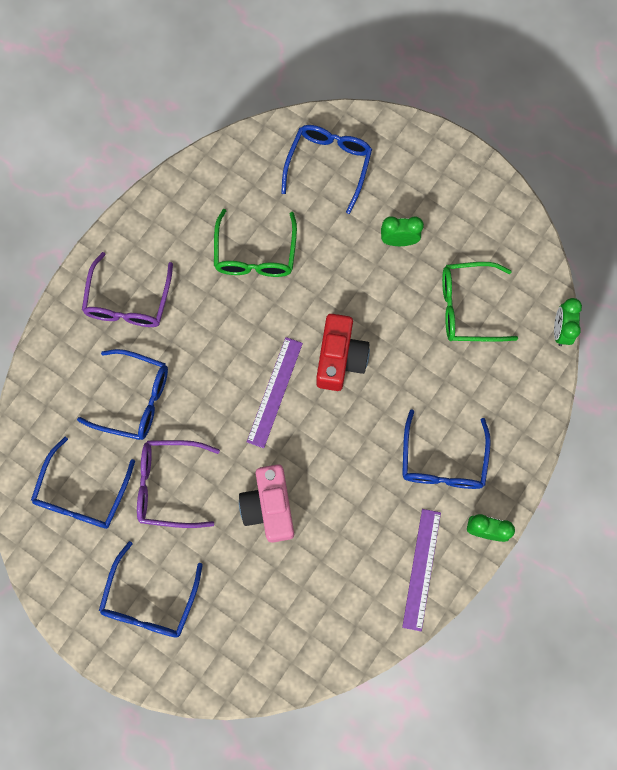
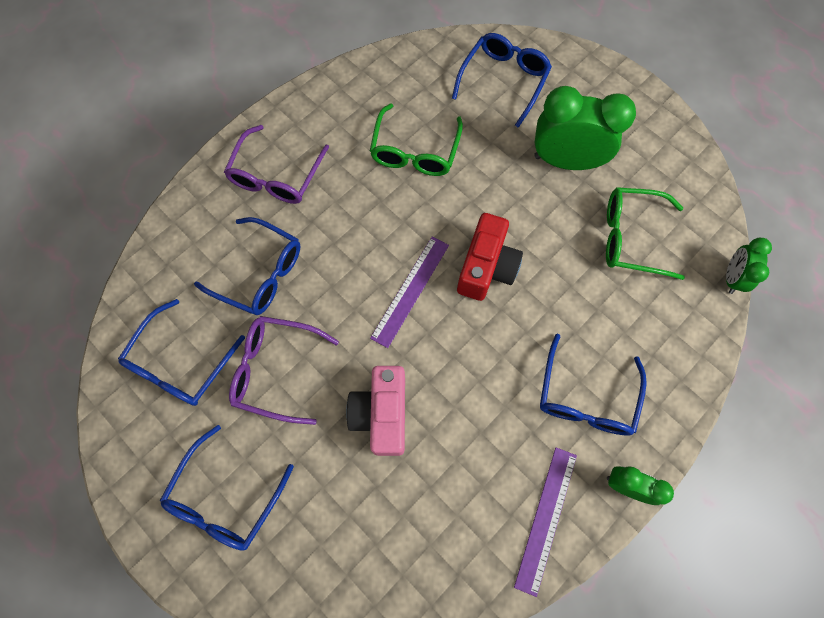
camera: 10 degrees right, 5 degrees down
(399, 241) = (565, 161): green clock -> green clock, size x1.88

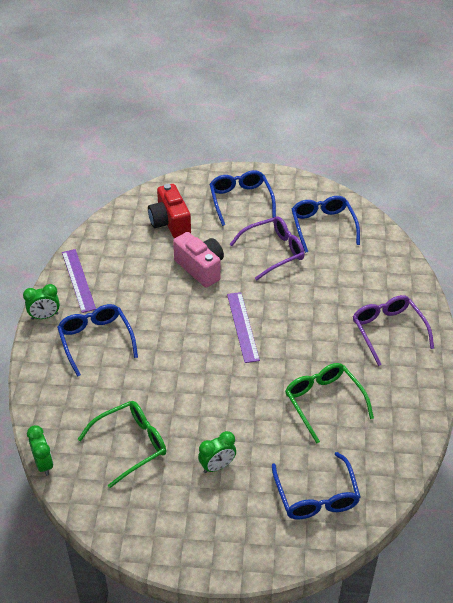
camera: 140 degrees right, 25 degrees down
(260, 273) = (333, 282): blue glasses -> none
(486, 267) = (210, 366): red camera -> red camera (170, 222)
(565, 161) = (217, 466): green clock -> green clock, size x0.53

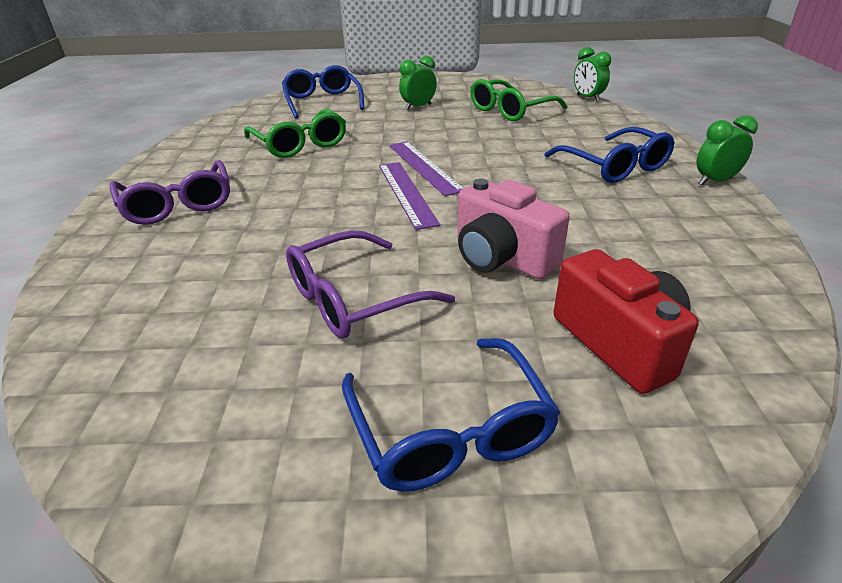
camera: 175 degrees right, 10 degrees down
(78, 280) = (715, 224): purple ruler -> purple ruler (423, 167)
(323, 226) = (219, 369): blue glasses -> none

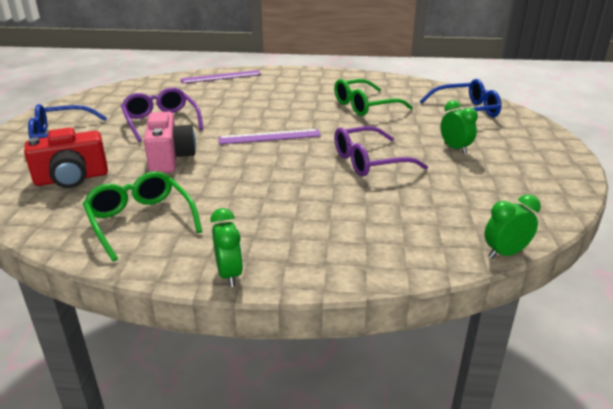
camera: 95 degrees right, 5 degrees down
(178, 204) = (281, 83): purple glasses -> purple glasses (369, 161)
(423, 167) = (311, 144): purple ruler -> purple ruler (221, 77)
(501, 258) = (170, 158): pink camera -> pink camera turned 120 degrees clockwise
(510, 110) = (448, 193): green glasses -> green glasses (140, 221)
(614, 166) = (284, 225): blue glasses -> none

